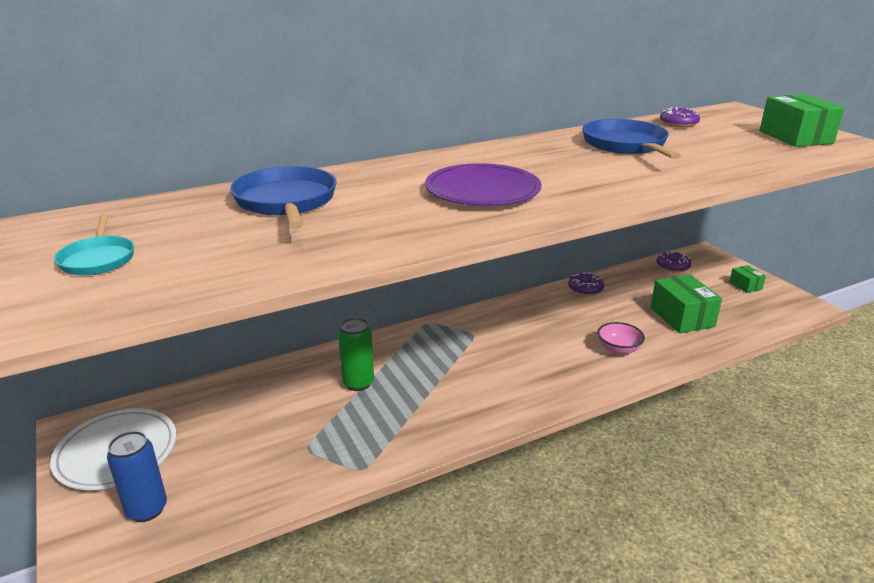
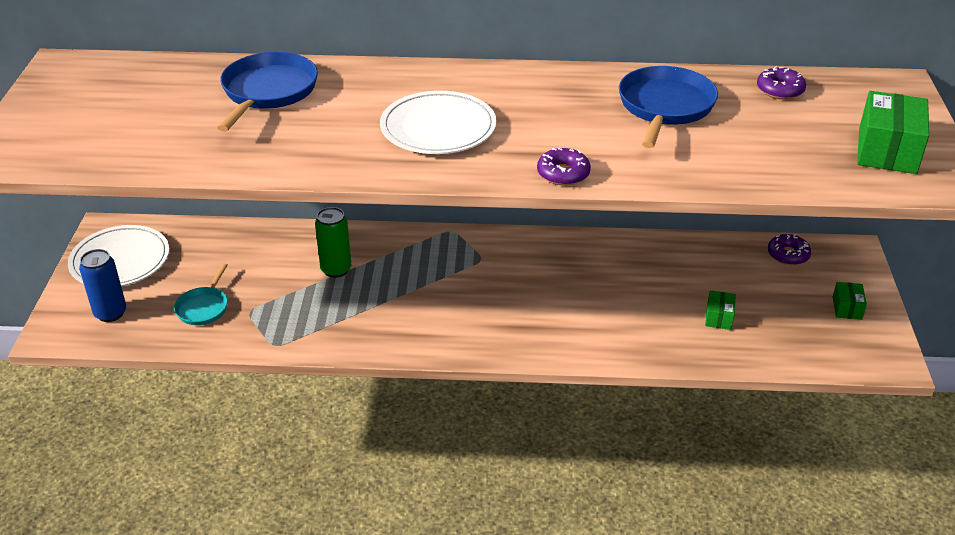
camera: 30 degrees right, 10 degrees up
(98, 259) = (92, 113): turquoise pan -> turquoise pan (203, 307)
(482, 191) = (438, 128): purple plate -> white plate
(585, 289) = (651, 248): purple donut -> purple donut (563, 173)
(618, 349) = (606, 326): pink bowl -> none
(682, 317) = (719, 317): green box -> green box, size x0.52

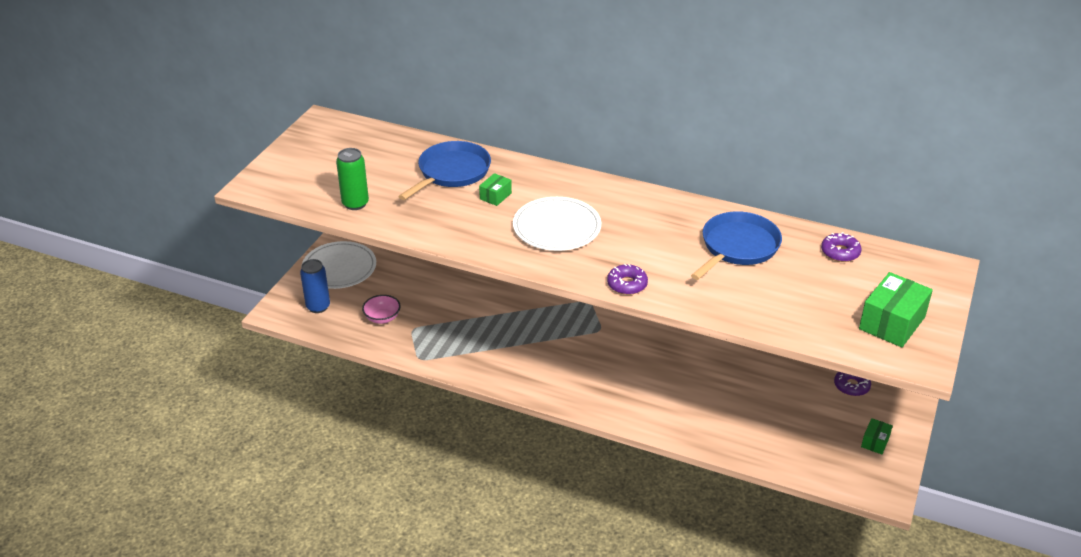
camera: 20 degrees right, 0 degrees up
(203, 307) = (382, 318): turquoise pan -> pink bowl
(336, 269) = (488, 312): green can -> green can (355, 204)
(719, 317) = (763, 422): green box -> green box (495, 196)

